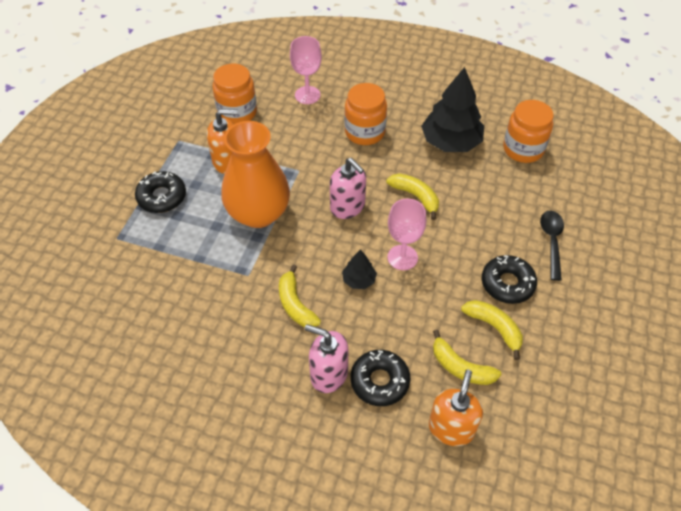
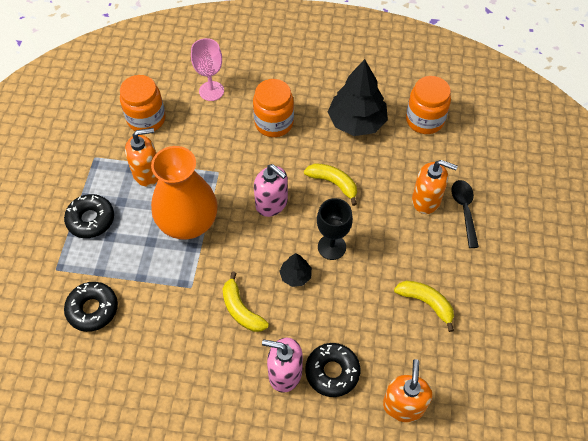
camera: 10 degrees left, 5 degrees up
(402, 257) = (331, 247): pink goblet -> black goblet
(460, 367) = (402, 346): yellow banana -> none
(507, 284) = (431, 258): black donut -> black donut (92, 309)
(512, 226) = (426, 200): none -> orange soap dispenser

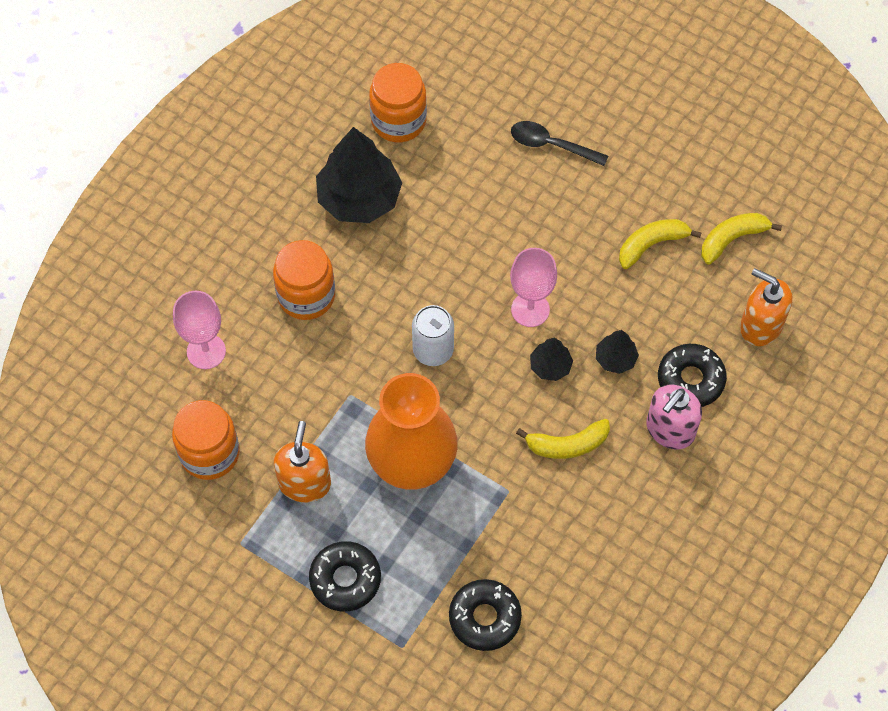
camera: 65 degrees left, 5 degrees up
(272, 203) = (433, 350): pink soap dispenser -> white can
(323, 315) = (615, 358): none -> black tree
(331, 247) = (530, 309): black goblet -> pink goblet
(333, 183) = (440, 267): yellow banana -> yellow banana (732, 239)
(426, 200) = (517, 177): orange soap dispenser -> none

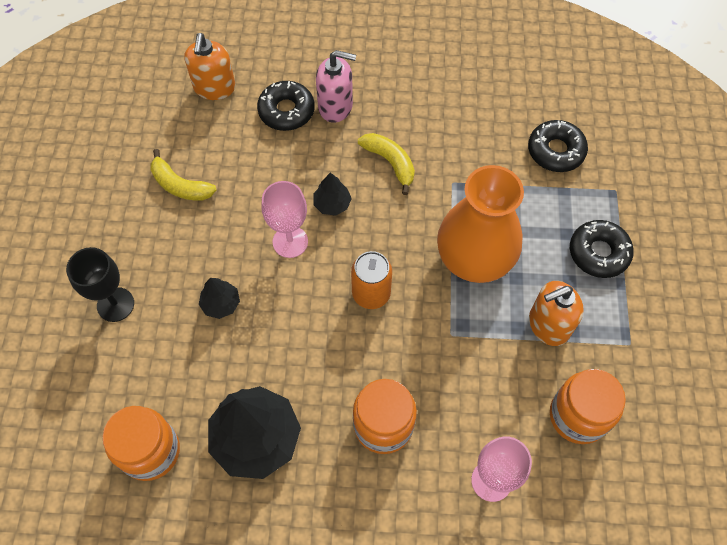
camera: 120 degrees left, 0 degrees up
(433, 350) = (371, 293): white can -> orange can
(551, 145) = (115, 304): black spoon -> black goblet
(615, 358) = (298, 164): black tree -> black tree (221, 304)
(732, 239) = (145, 135): yellow banana -> none

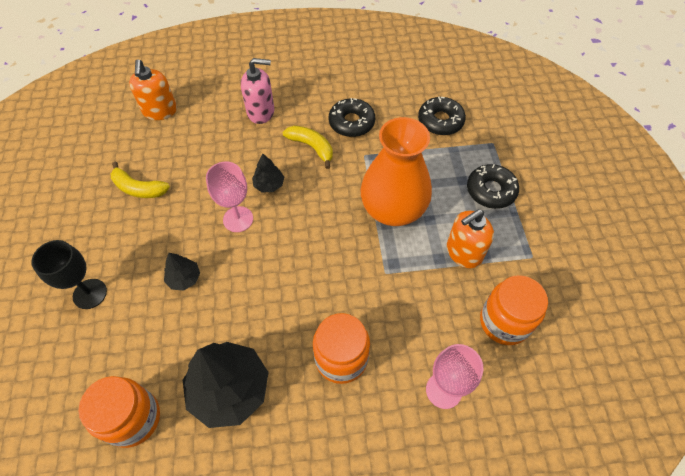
camera: 10 degrees left, 5 degrees down
(286, 111) = (221, 120): black donut -> black donut (351, 122)
(371, 293) = (312, 250): orange can -> none

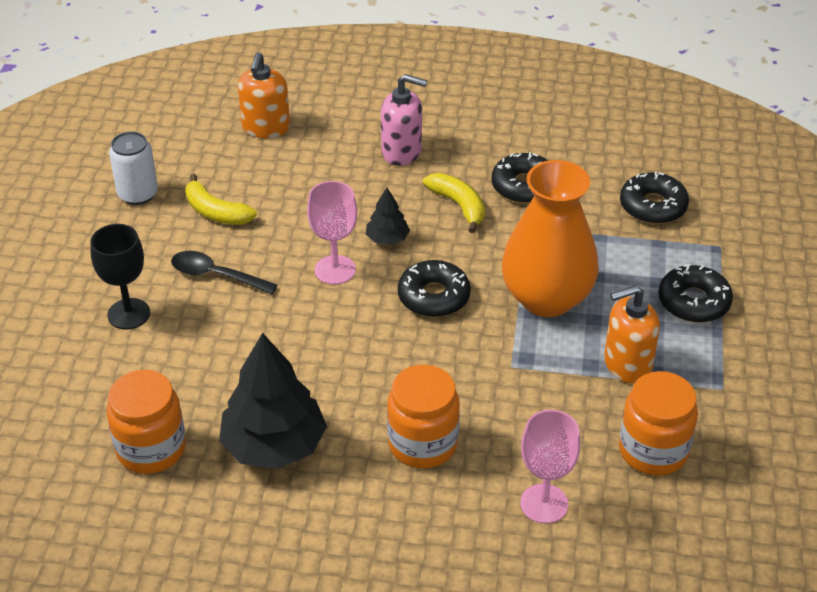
camera: 15 degrees right, 15 degrees down
(76, 185) = (138, 194): none -> white can
(150, 243) = (216, 275): none -> black spoon
(184, 278) = (248, 321): black tree -> none
(314, 226) = (434, 296): none -> black donut

